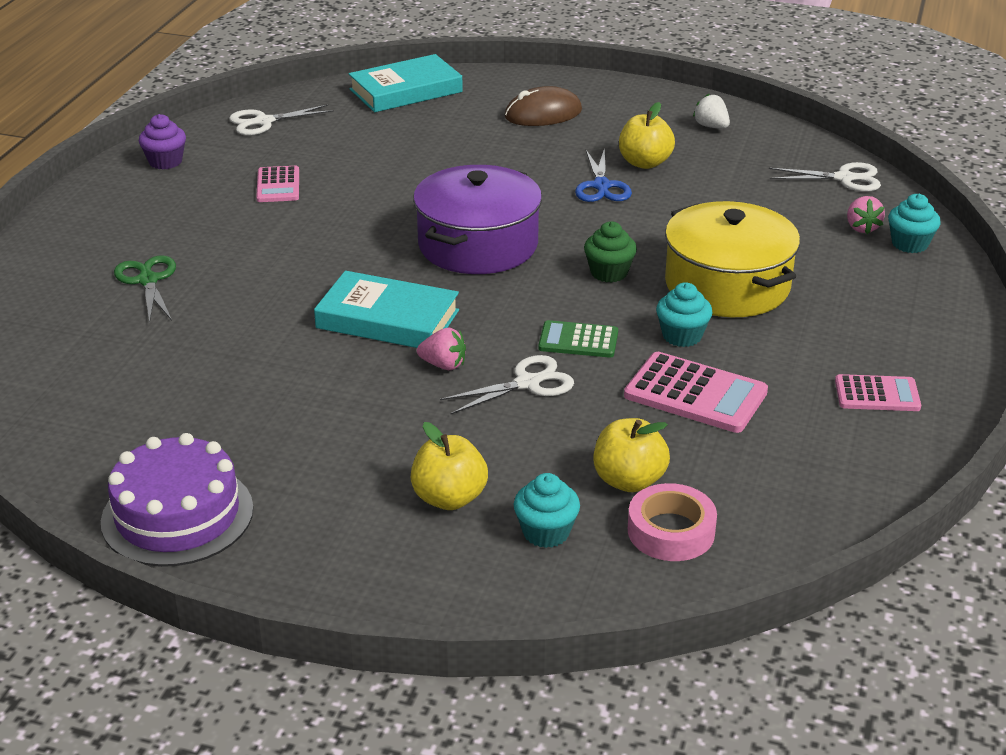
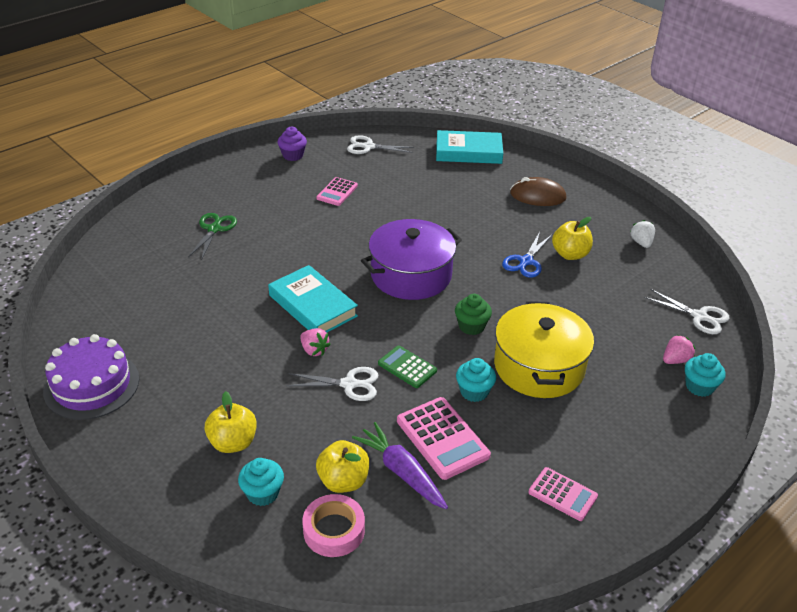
camera: 30 degrees right, 5 degrees up
(685, 444) = (401, 472): none -> purple carrot
(862, 228) = (675, 360): pink strawberry -> pink strawberry turned 150 degrees counterclockwise

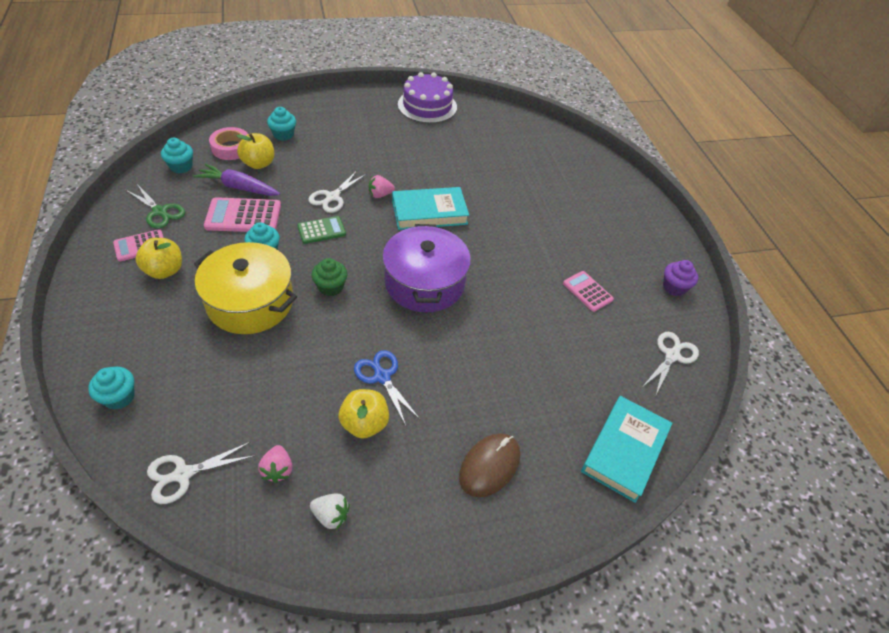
camera: 115 degrees right, 10 degrees up
(214, 229) = (566, 198): green scissors -> green scissors (160, 212)
(233, 443) = (331, 137): yellow apple -> yellow apple (164, 270)
(401, 472) = (238, 187): purple carrot -> purple carrot turned 150 degrees counterclockwise
(413, 557) = (181, 166): none -> turquoise cupcake
(675, 360) = (160, 403): pink strawberry -> pink strawberry (278, 470)

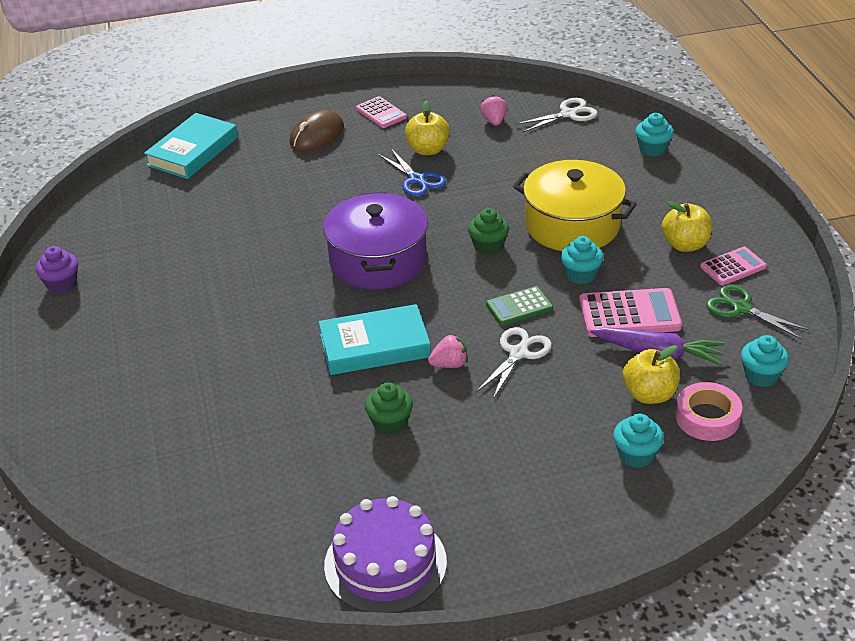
camera: 175 degrees left, 10 degrees down
(331, 515) = (444, 104): white strawberry -> none
(421, 165) = (390, 423): none -> green cupcake
(587, 291) = (177, 270): pink calculator -> pink calculator (381, 113)
(672, 356) = (106, 219): white scissors -> none

